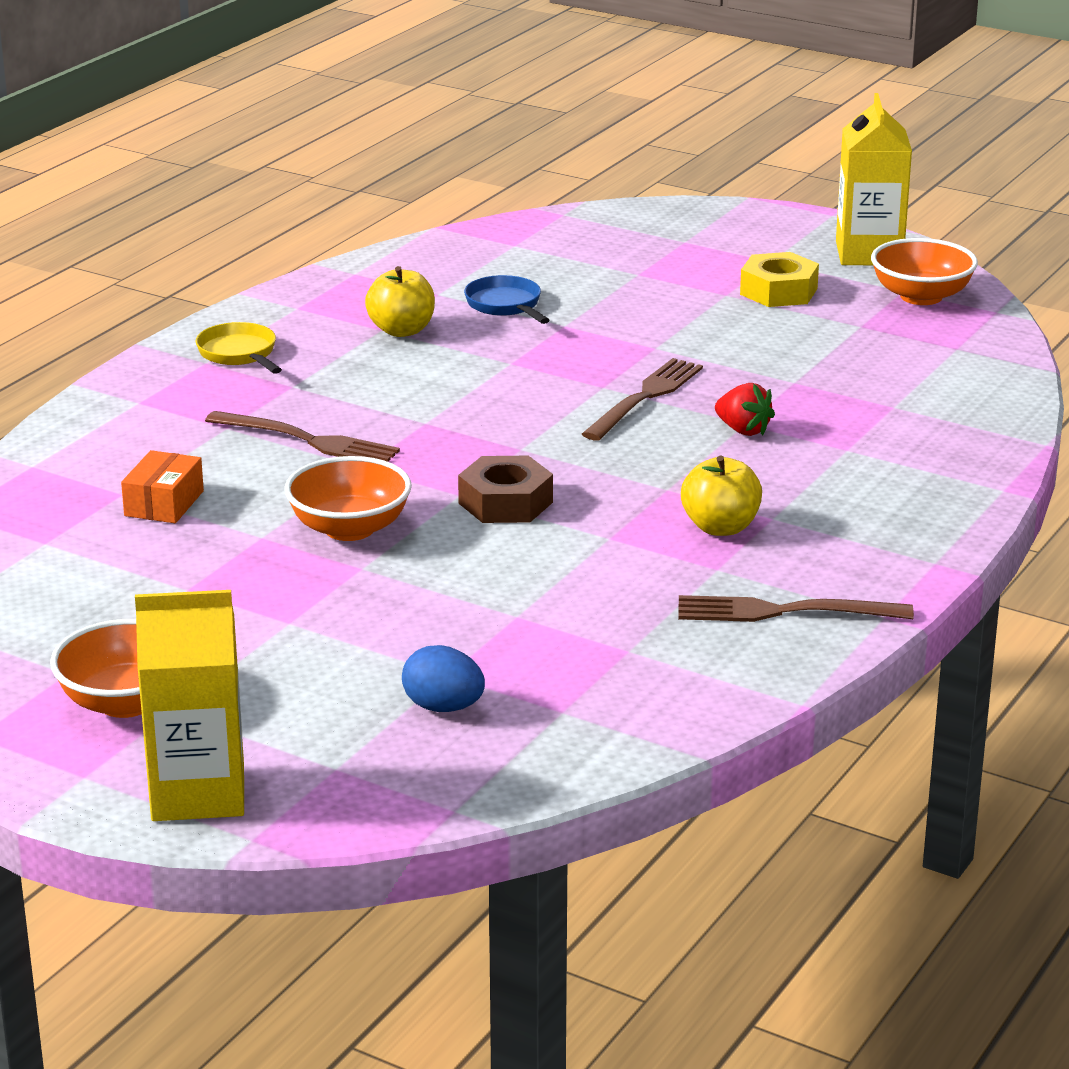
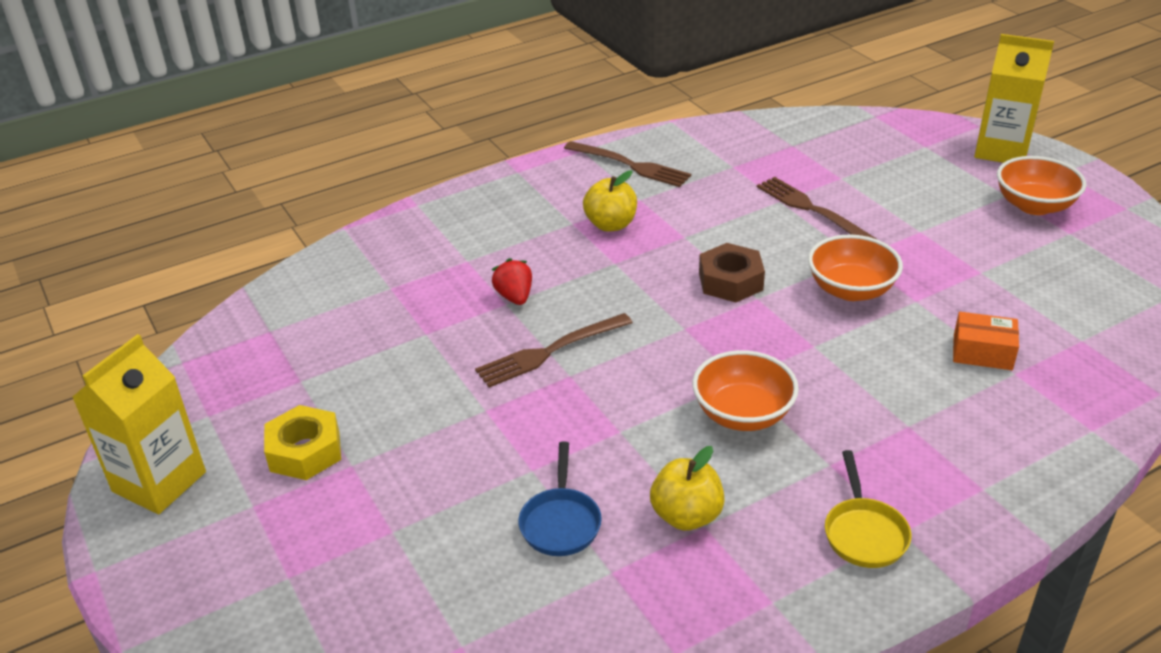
camera: 150 degrees left, 10 degrees up
(164, 503) = (982, 352): orange box -> orange box turned 60 degrees clockwise
(309, 440) = (844, 386): brown fork -> brown fork (811, 209)
(443, 707) = (853, 161): blue egg -> none
(921, 296) = (207, 401): orange bowl -> orange bowl (742, 414)

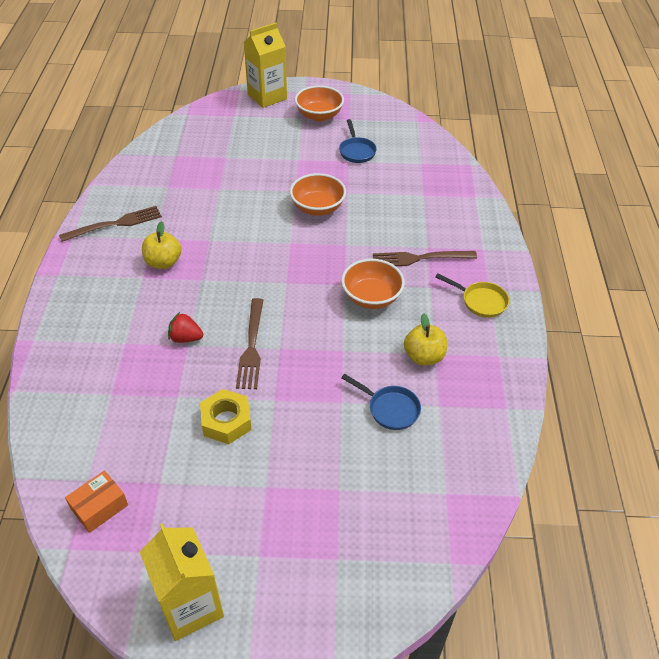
camera: 60 degrees left, 10 degrees up
(305, 451) = (232, 507): yellow nut -> yellow nut (226, 421)
(730, 281) = (266, 244): brown nut -> none
(811, 209) = (240, 182): brown fork -> brown fork (419, 258)
(982, 352) = (401, 195): orange box -> orange box (99, 507)
(1012, 270) = (356, 151): none -> blue pan

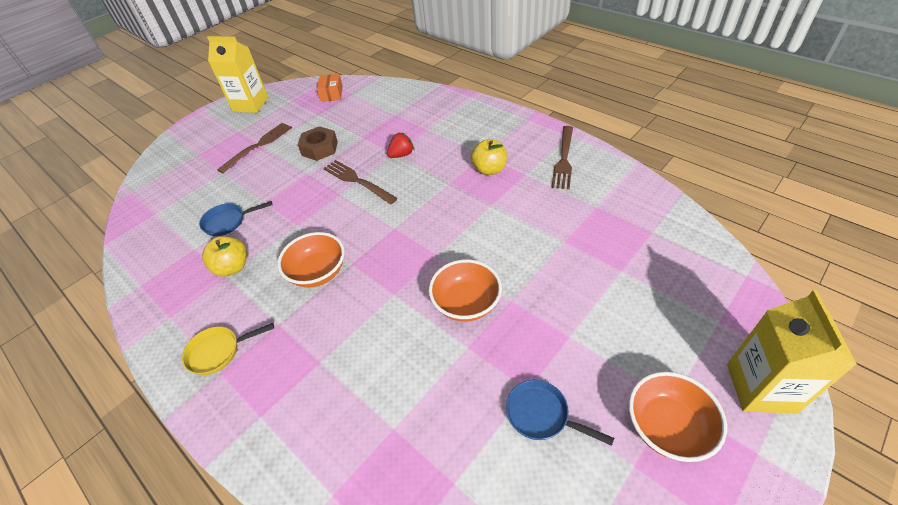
camera: 135 degrees right, 0 degrees up
(226, 421) = (319, 148): yellow nut -> brown nut
(419, 258) = (314, 342): brown fork -> brown fork (258, 145)

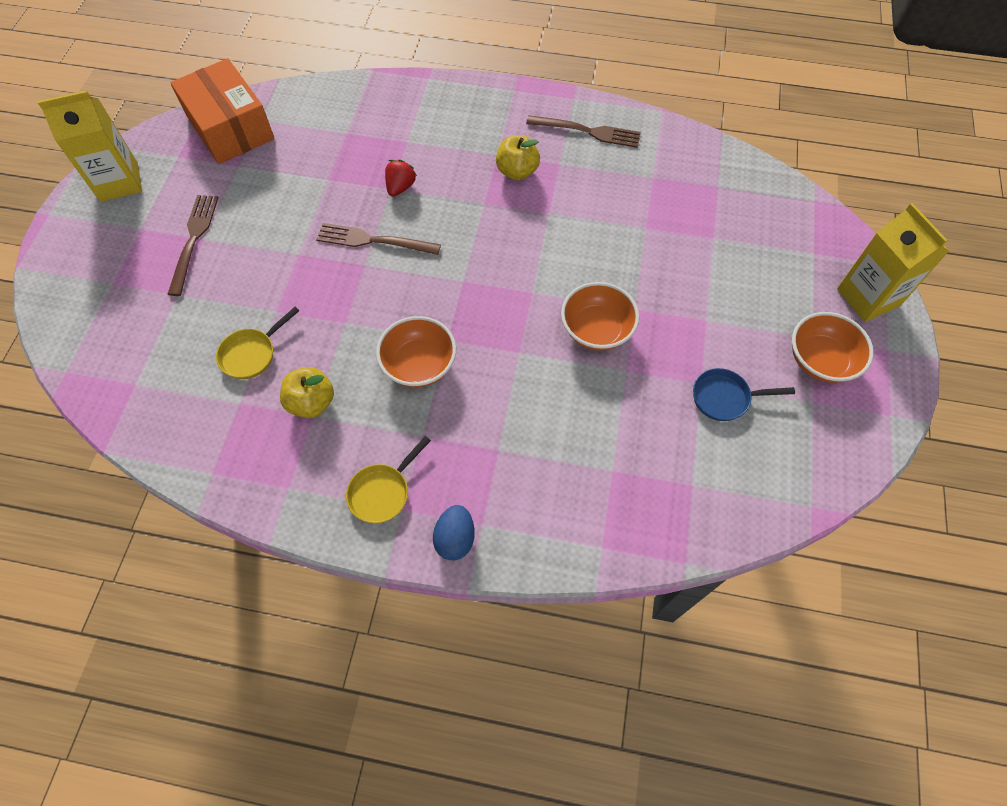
camera: 35 degrees left, 15 degrees up
(228, 222) = (252, 354): blue pan -> yellow pan
(232, 416) = (455, 538): none -> blue egg
(319, 148) = (286, 214): brown nut -> none
(331, 94) = (230, 128): orange box -> orange box, size x2.08
(564, 159) = (588, 131): brown fork -> brown fork turned 60 degrees counterclockwise

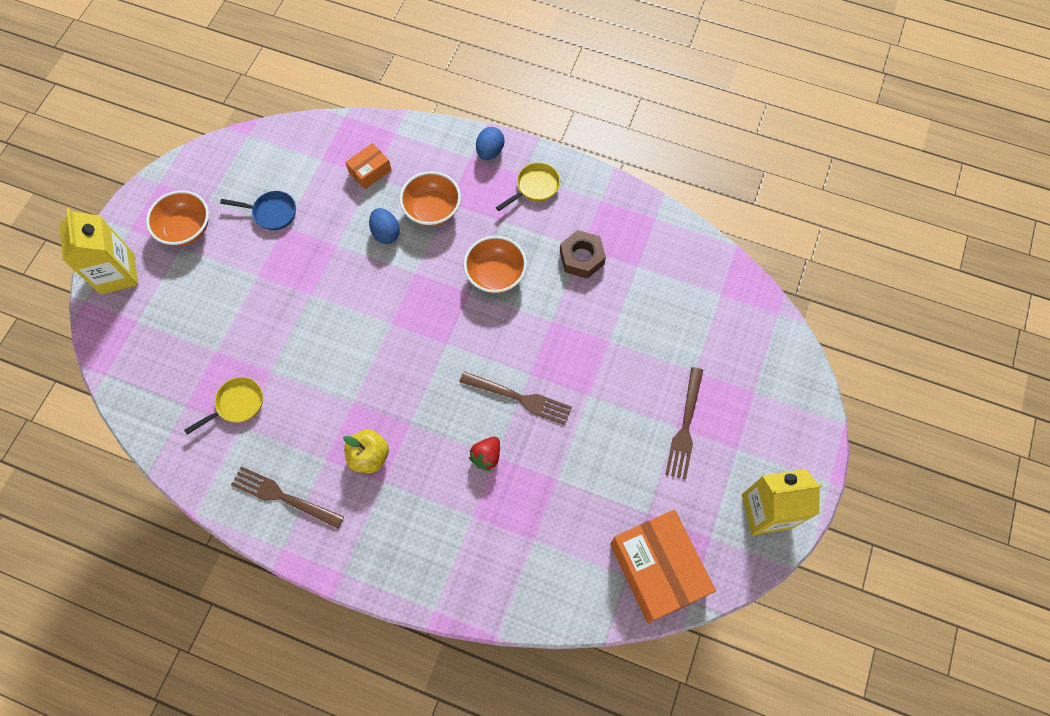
camera: 170 degrees left, 5 degrees up
(252, 354) = (628, 305): yellow pan -> yellow pan (237, 404)
(312, 402) = (582, 258): yellow apple -> brown nut
(569, 395) = (386, 233): none -> blue egg
(596, 330) = (348, 281): orange bowl -> orange bowl (432, 210)
(618, 478) = (370, 171): none -> orange box

